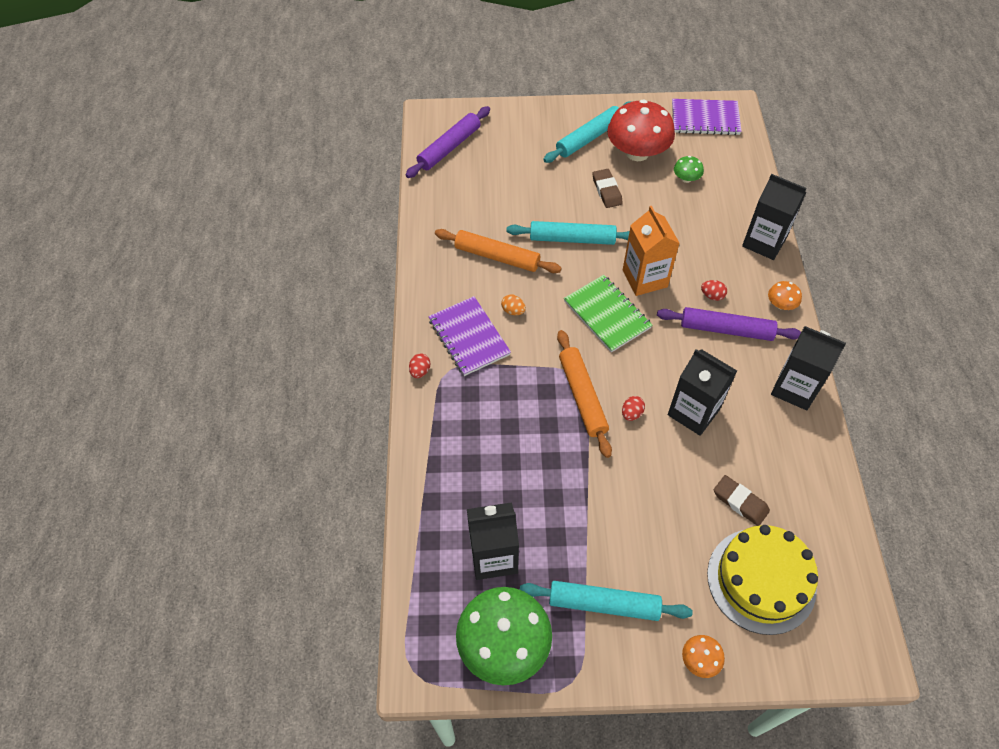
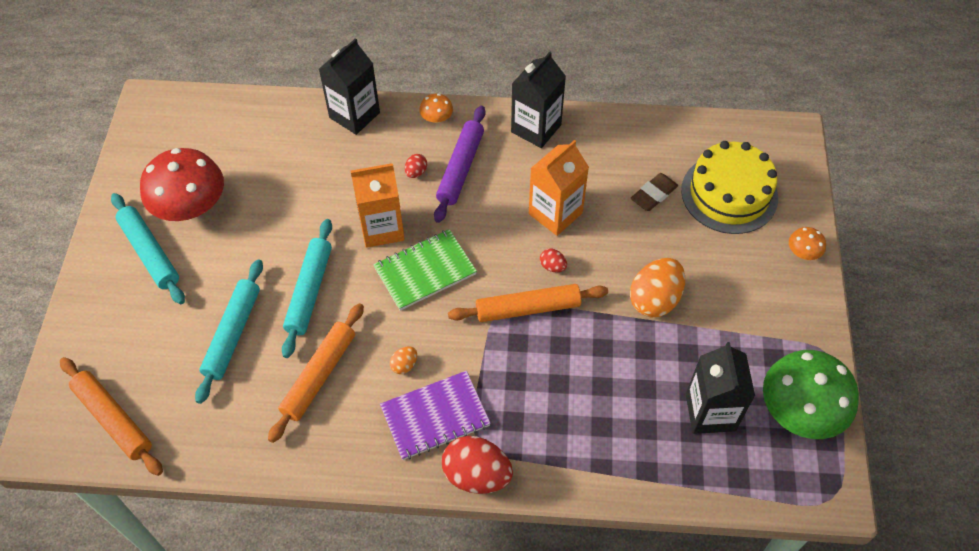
camera: 85 degrees left, 0 degrees up
(420, 371) = (476, 475): red egg -> red egg, size x2.17
(449, 147) = (113, 419): purple rolling pin -> orange rolling pin
(603, 603) = (755, 319): turquoise rolling pin -> turquoise rolling pin (232, 334)
(607, 191) = (243, 246): brown eraser -> none
(610, 505) = (654, 299): none -> orange egg
(686, 178) = (246, 166): green mushroom -> none
(693, 412) = (555, 213): black carton -> orange carton
(705, 119) = (158, 132): purple notebook -> none

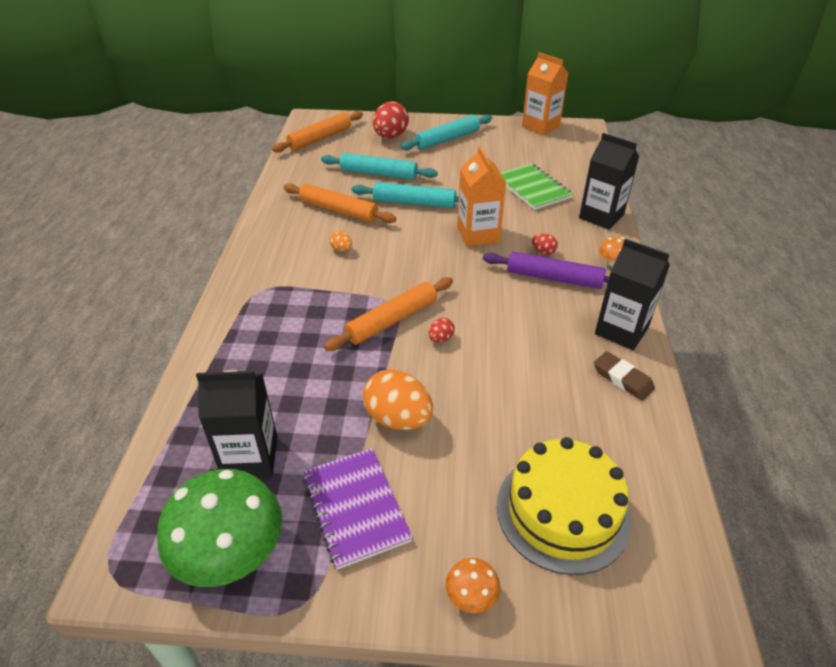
camera: 90 degrees right, 15 degrees down
(191, 206) = (489, 150): red mushroom -> none
(425, 271) = (434, 258): green notebook -> green notebook (533, 188)
(435, 416) = (291, 266): purple notebook -> purple notebook (355, 508)
(476, 475) = (232, 288): red egg -> red egg (390, 136)
(527, 308) = (392, 320): orange rolling pin -> orange rolling pin turned 60 degrees clockwise
(555, 213) = (508, 342): orange carton -> orange carton (540, 126)
(654, 194) = (548, 428): brown eraser -> brown eraser (622, 379)

